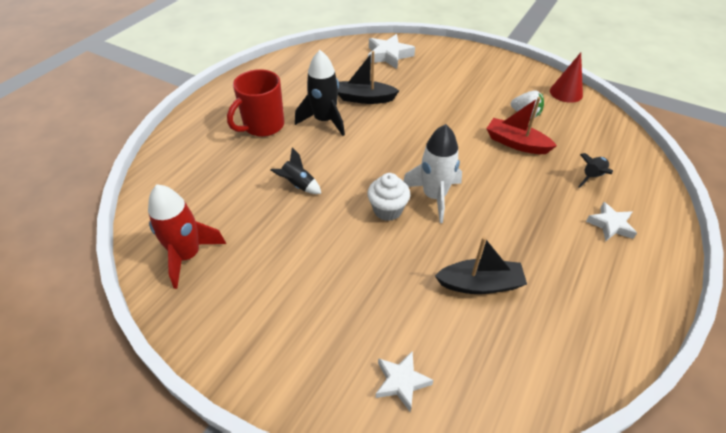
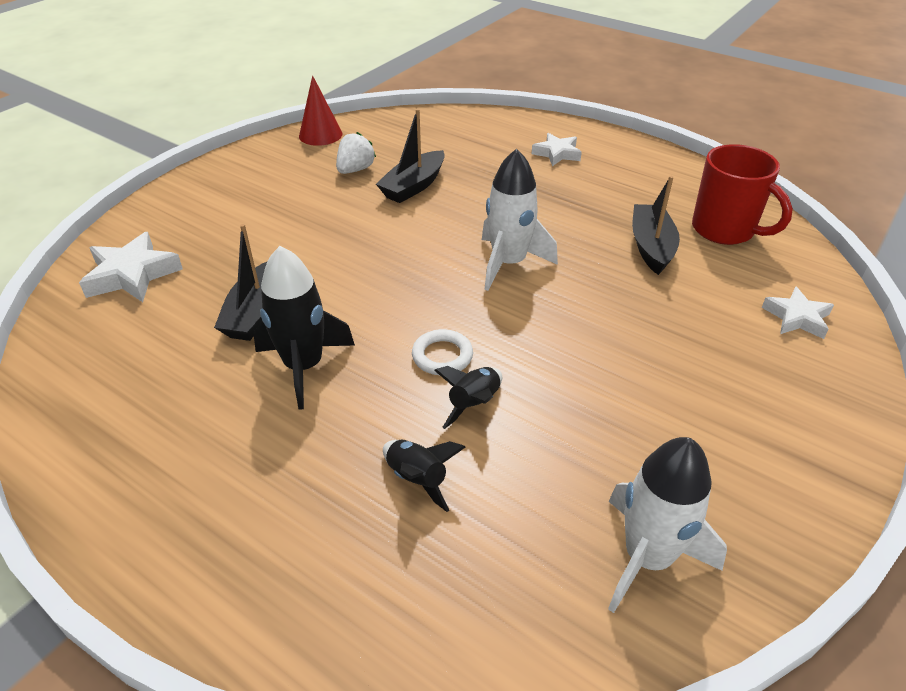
camera: 85 degrees left, 5 degrees down
(188, 256) = (647, 557): red rocket -> white rocket
(263, 126) = (291, 459): red mug -> red mug (724, 230)
(336, 170) = (442, 356): none -> white ring
(387, 210) = (534, 307): white cupcake -> none
(516, 143) = (413, 186): red boat -> black boat
(592, 177) = (482, 149): black rocket -> black rocket (417, 479)

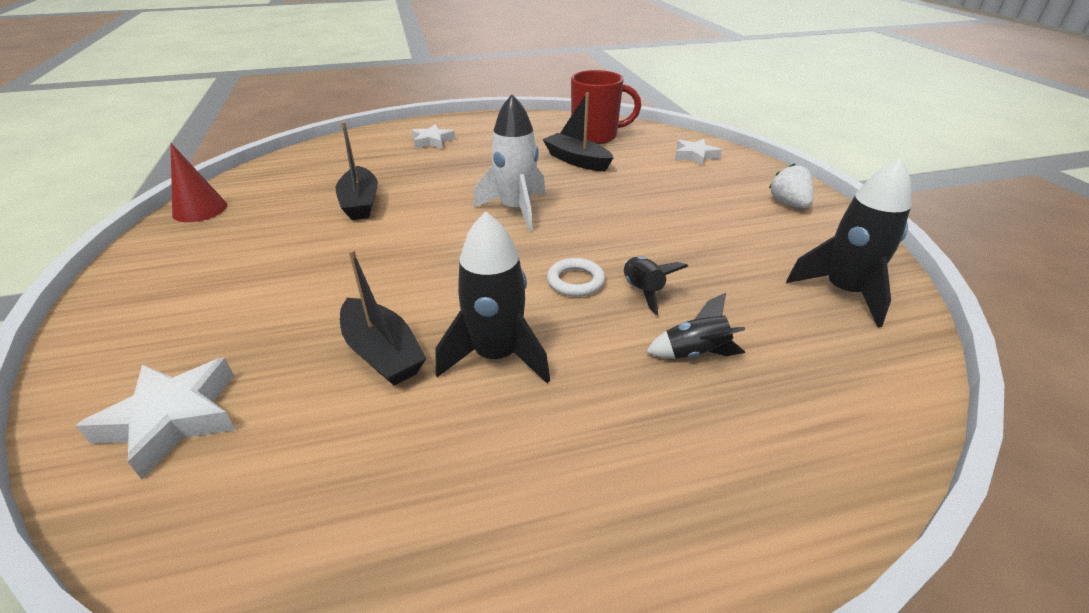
camera: 50 degrees left, 5 degrees down
(355, 170) = (286, 216): white strawberry -> white strawberry (789, 204)
(647, 557) = (843, 292): white rocket -> black rocket

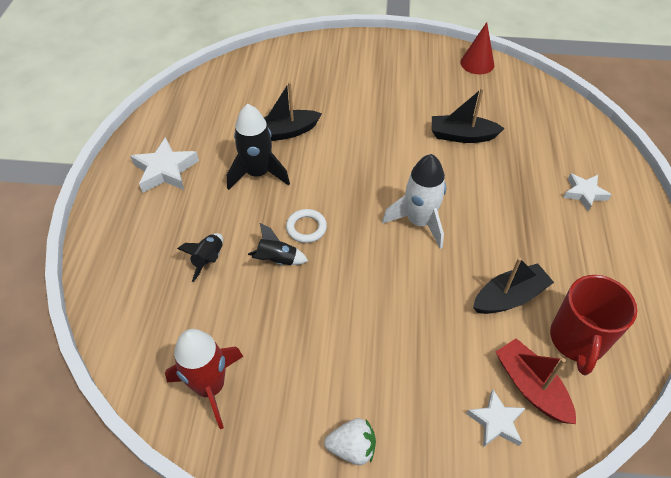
camera: 110 degrees right, 15 degrees up
(172, 419) = (278, 70): white star -> white star (165, 170)
(652, 147) = (531, 386): none -> red boat
(843, 292) = (210, 387): black rocket -> red rocket

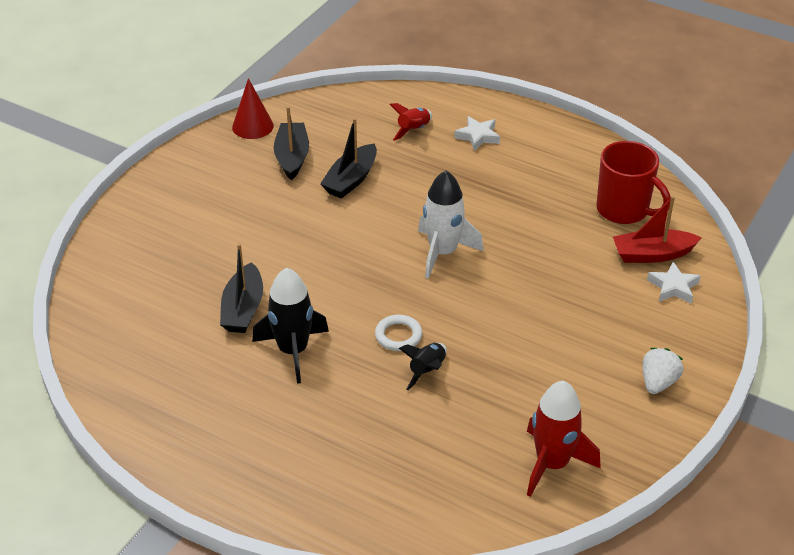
camera: 65 degrees left, 10 degrees down
(165, 170) = (228, 432): white star -> none
(209, 259) = (393, 425): black rocket -> none
(509, 297) = (561, 230): black boat -> black boat (292, 157)
(554, 150) = (413, 130): none -> red rocket

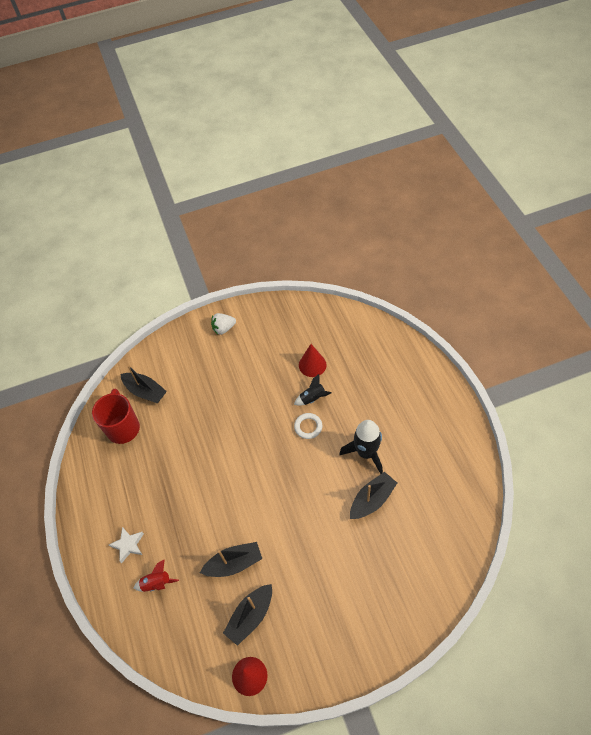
camera: 135 degrees left, 15 degrees up
(443, 252) = (238, 465): white rocket -> none
(473, 412) = (312, 365): none -> red cone
(552, 464) = (303, 323): red rocket -> none
(652, 254) = (145, 391): red boat -> black boat
(673, 287) = (159, 367): white star -> none

